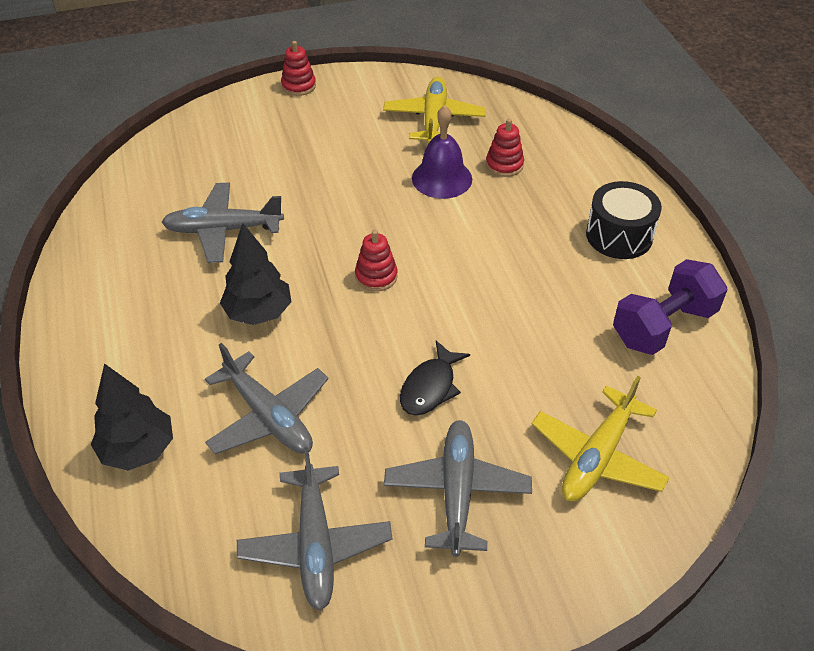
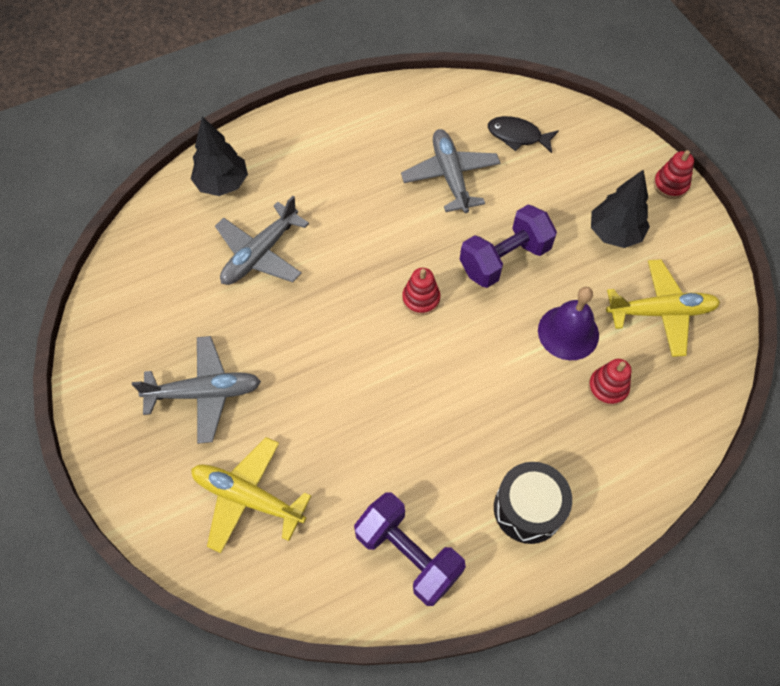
camera: 80 degrees right, 15 degrees up
(258, 313) = (362, 223): black tree -> black tree (614, 233)
(315, 545) = (153, 307): grey plane -> none
(346, 206) = (504, 259): none -> purple dumbbell
(430, 387) = (303, 359): black fish -> black fish (517, 136)

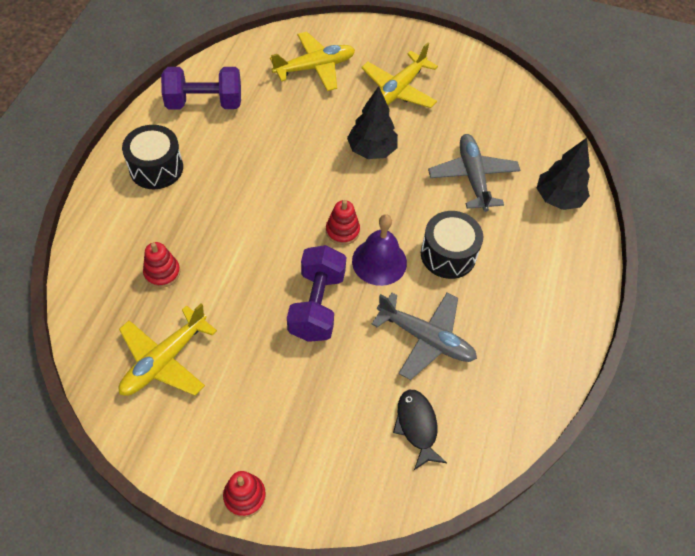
camera: 130 degrees right, 5 degrees down
(205, 393) = (398, 90): grey plane -> yellow plane
(362, 214) = (448, 254): none -> black drum
(517, 136) = (417, 426): black fish -> black fish turned 75 degrees counterclockwise
(568, 332) = (221, 288): purple bell -> purple bell (379, 261)
(614, 233) = (254, 400): black tree -> black tree (371, 150)

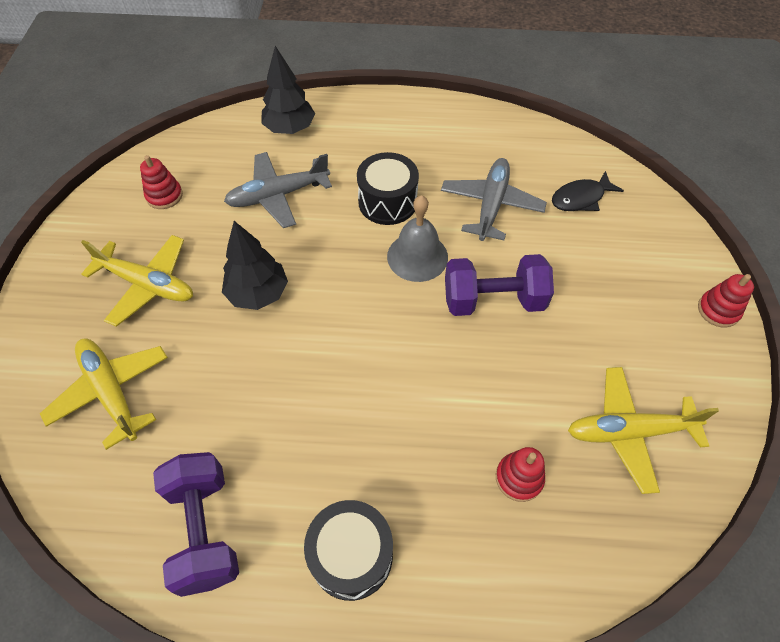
camera: 100 degrees left, 0 degrees up
(164, 360) = (628, 431): yellow plane -> yellow plane turned 150 degrees clockwise
(342, 231) = (388, 298): red stacking toy -> red stacking toy (164, 196)
(379, 261) = (417, 256): purple bell -> grey bell

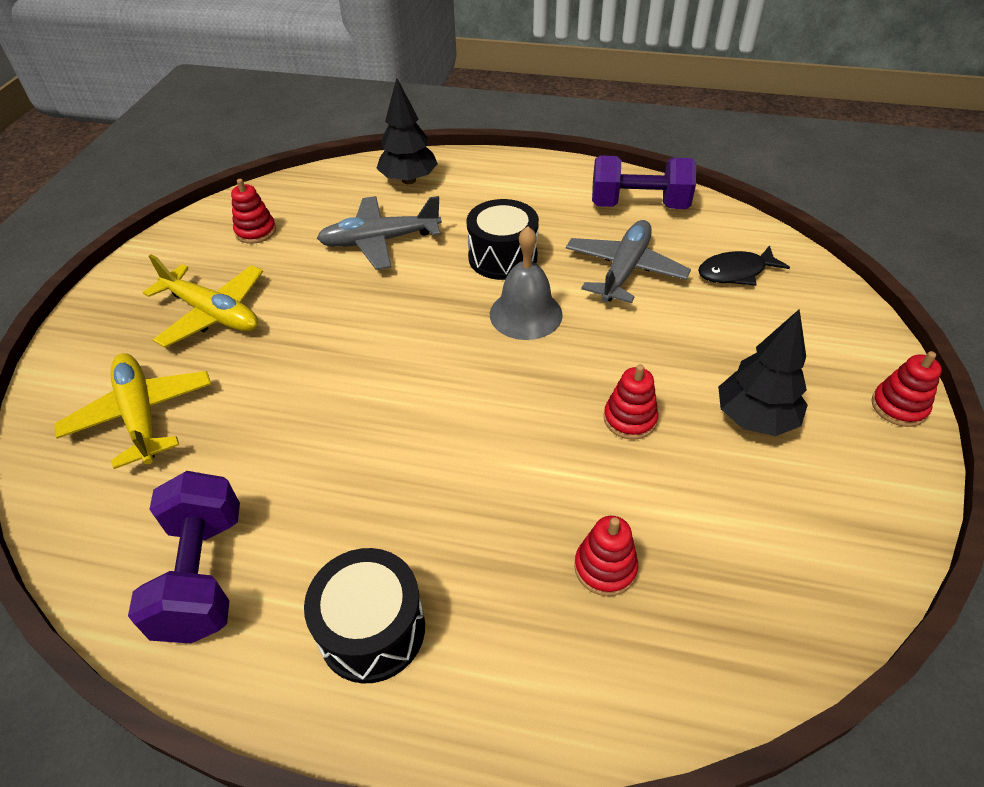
camera: 10 degrees right, 10 degrees down
(258, 293) = (332, 334): black tree -> black tree (754, 418)
(493, 300) = (608, 367): purple dumbbell -> purple dumbbell (638, 205)
(517, 346) = (629, 419): none -> red stacking toy
(628, 431) = (760, 531): yellow plane -> none

